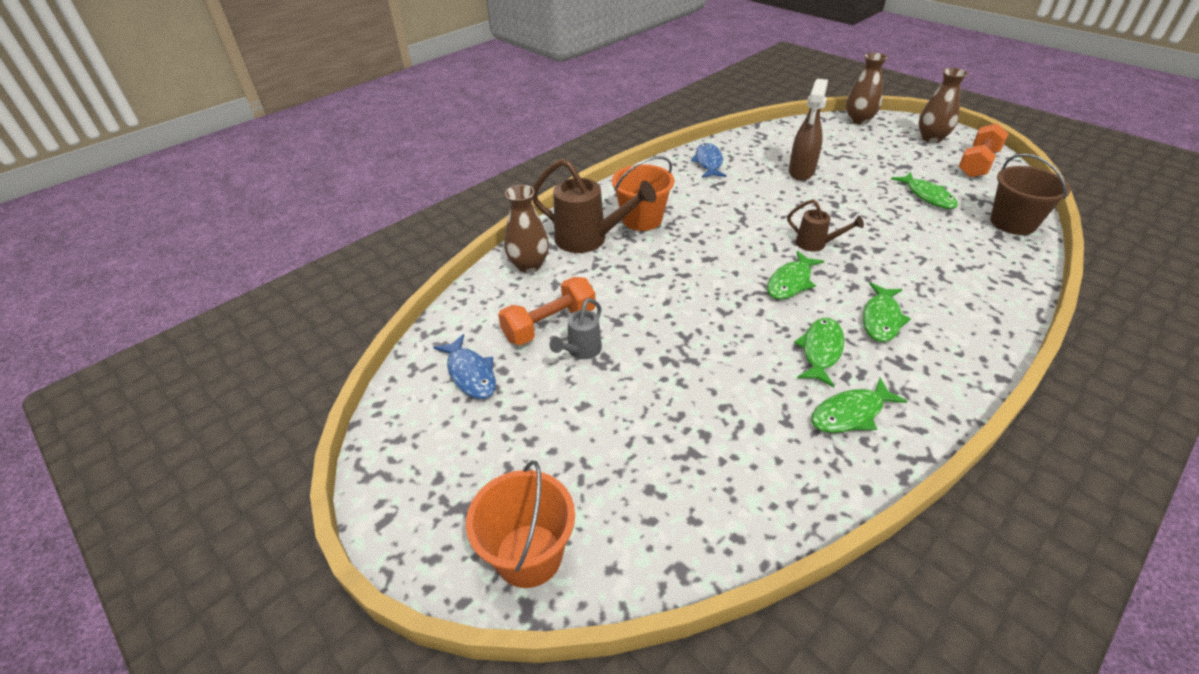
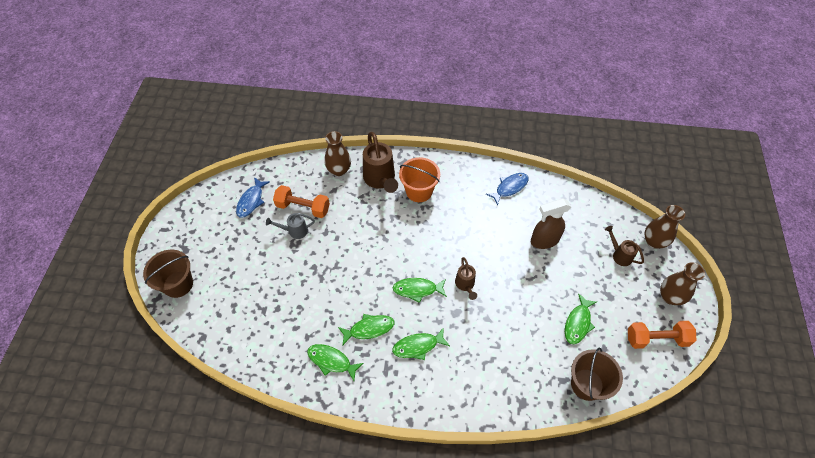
camera: 50 degrees right, 15 degrees up
(529, 555) = (178, 284): orange bucket -> brown bucket
(858, 141) = (619, 255): none -> brown watering can

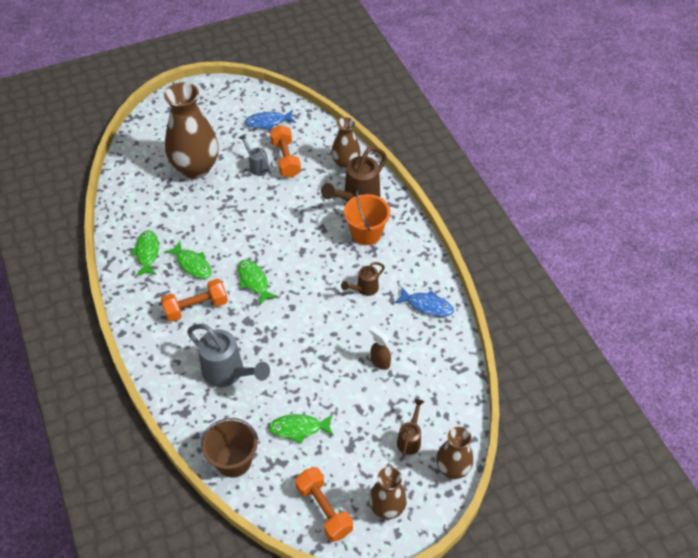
camera: 60 degrees right, 5 degrees down
(178, 284) = (158, 121): brown bucket -> none
(260, 278) = (196, 168): none -> brown vase
(418, 346) = (196, 307): green fish -> orange dumbbell
(465, 285) = (282, 316): brown watering can -> brown watering can (364, 289)
(500, 350) = (228, 373): none -> grey watering can
(544, 241) = (380, 362): brown spray bottle -> brown spray bottle, size x0.62

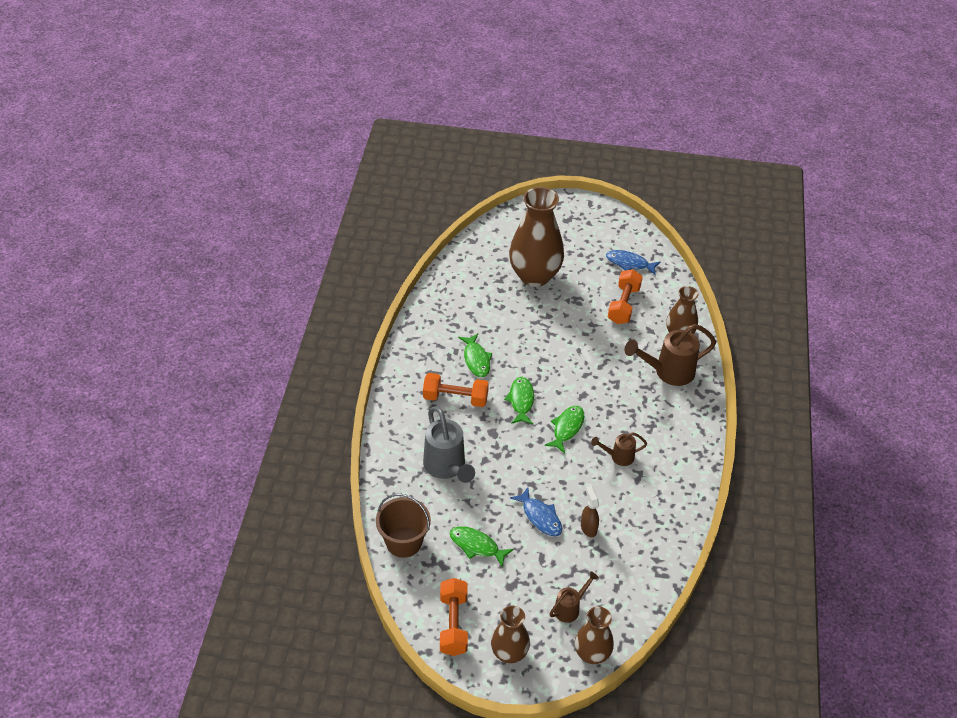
camera: 30 degrees right, 5 degrees down
(147, 253) = (443, 331): green fish -> green fish (567, 428)
(257, 166) = (592, 299): grey watering can -> none
(366, 233) = (655, 408): orange bucket -> none
(427, 305) = (668, 501): blue fish -> blue fish (540, 517)

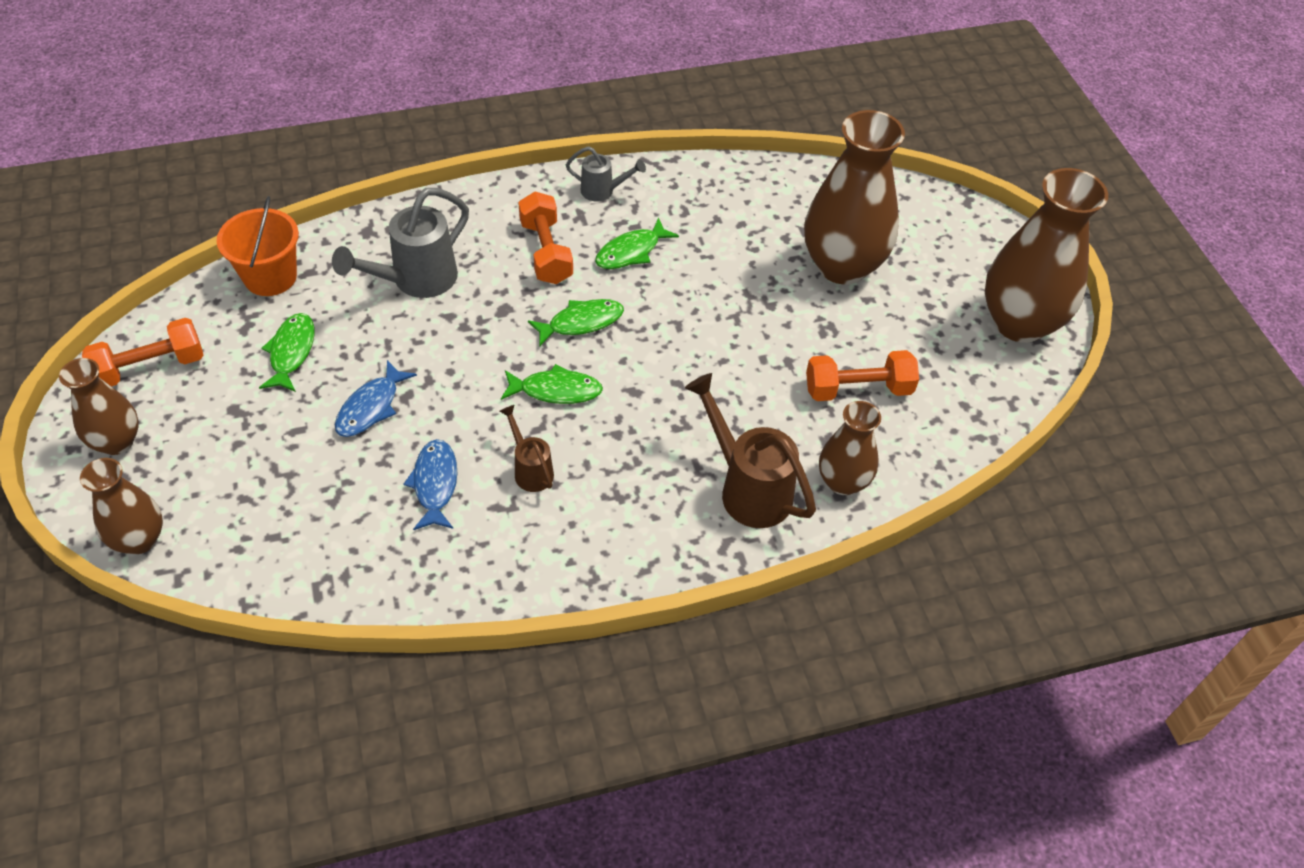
camera: 65 degrees right, 5 degrees up
(404, 542) = (270, 277): brown bucket -> orange bucket
(417, 355) = (603, 191): none -> grey watering can
(570, 608) = (216, 490): brown watering can -> none
(588, 528) = (374, 470): brown spray bottle -> none
(608, 227) = (1019, 323): none -> brown vase
(629, 263) = (957, 372): blue fish -> blue fish (435, 484)

